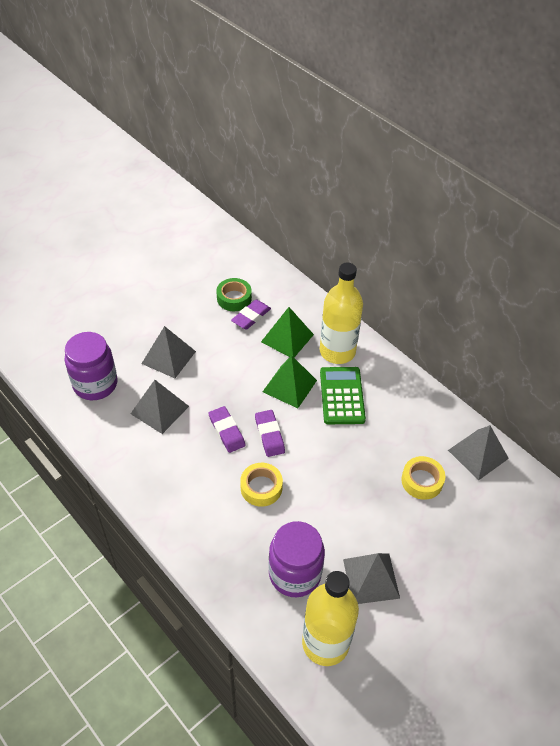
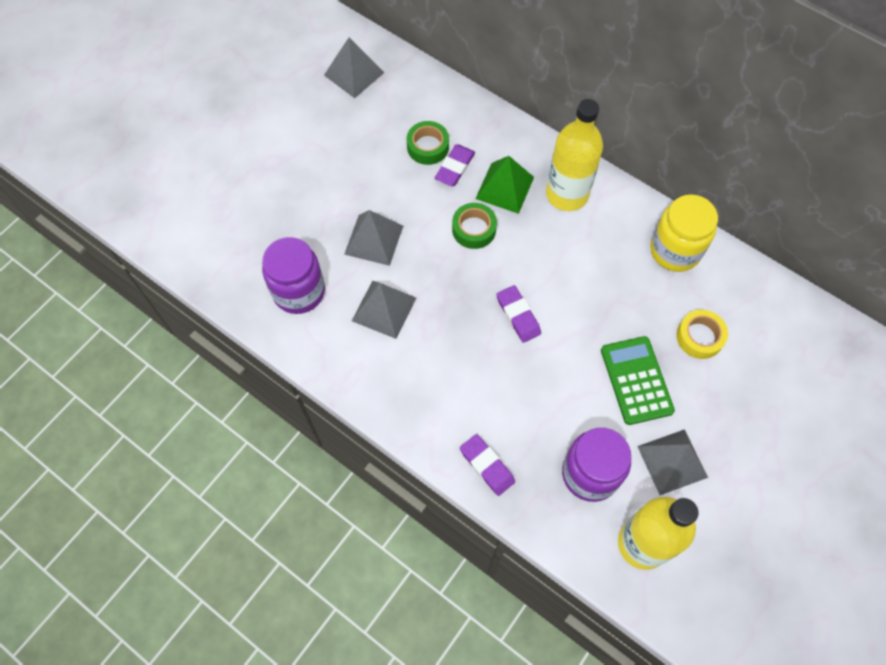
camera: 10 degrees left, 15 degrees up
(226, 431) = (468, 320): purple eraser -> purple eraser (487, 466)
(252, 364) = (474, 229): none -> green tape
(261, 487) = (526, 381): yellow tape -> none
(289, 386) = (524, 249): green pyramid -> none
(342, 396) = (586, 250): green calculator -> green calculator (636, 380)
(417, 409) = (675, 250): none -> yellow jar
(478, 454) = (753, 292): grey pyramid -> grey pyramid (354, 74)

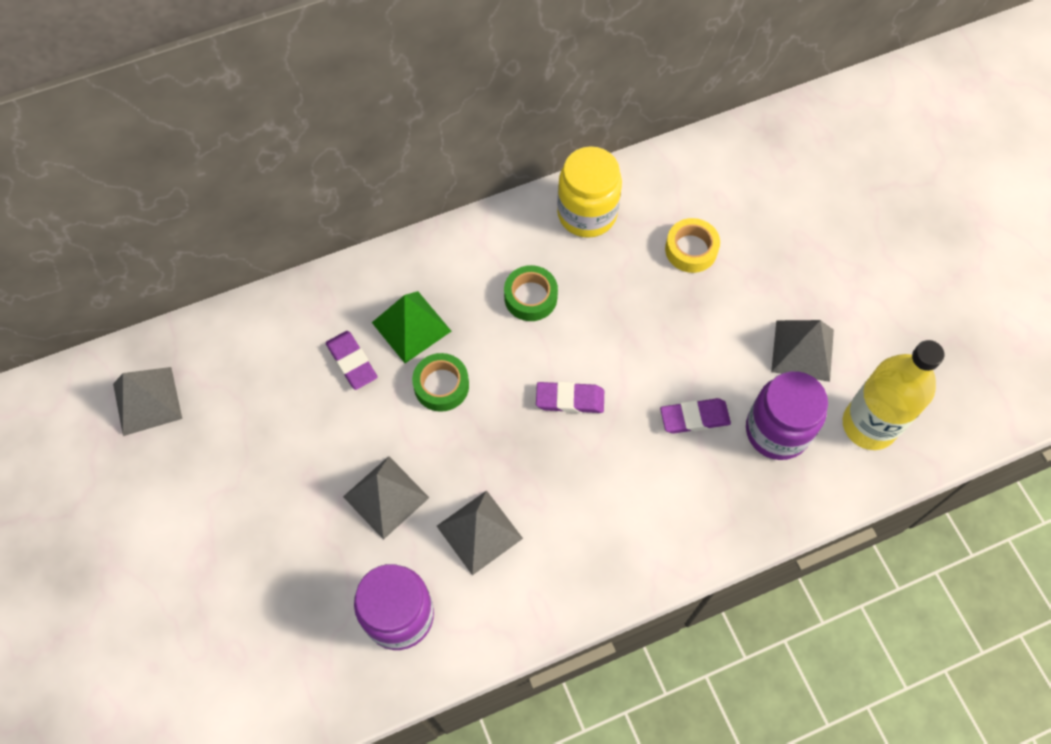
camera: 60 degrees left, 0 degrees up
(428, 147) = (305, 375): green tape -> green tape (530, 297)
(487, 466) = (718, 524): purple eraser -> purple eraser (694, 418)
(567, 194) = (459, 272): yellow bottle -> none
(636, 380) = (704, 332): green calculator -> none

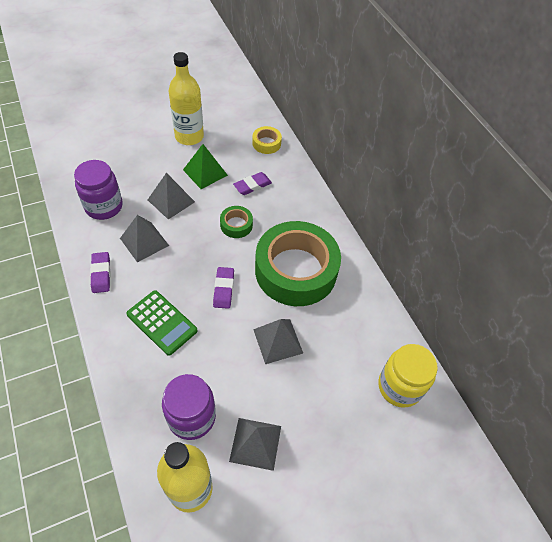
camera: 85 degrees right, 10 degrees down
(147, 401) = (233, 110): grey pyramid -> grey pyramid (278, 341)
(219, 479) = (189, 136): none -> yellow bottle
(411, 326) = (274, 211): green pyramid -> green pyramid (205, 172)
(530, 297) = (296, 270): green tape -> green tape, size x2.41
(587, 214) = (361, 304): yellow jar -> yellow jar (399, 386)
(634, 485) = (162, 322): none -> green calculator
(691, 249) = (338, 369): yellow tape -> yellow tape (266, 143)
(694, 418) = (206, 362): purple eraser -> purple eraser (101, 274)

